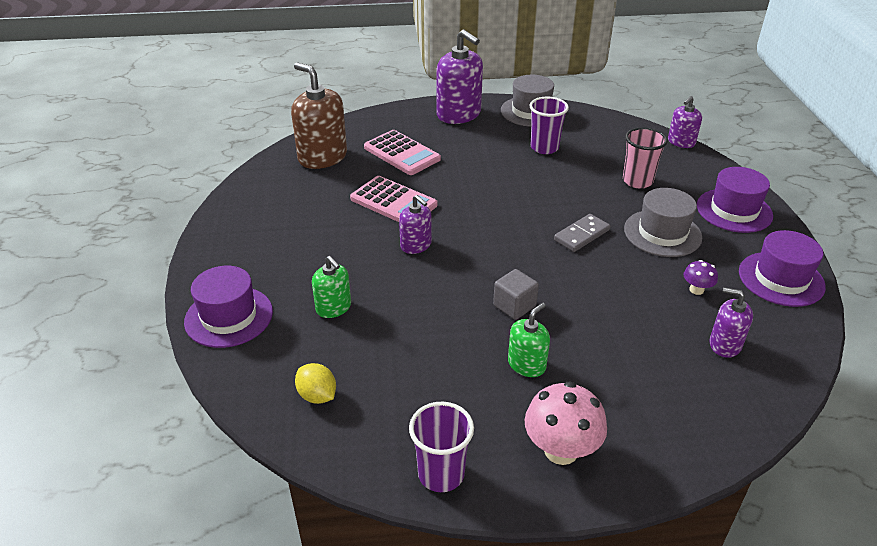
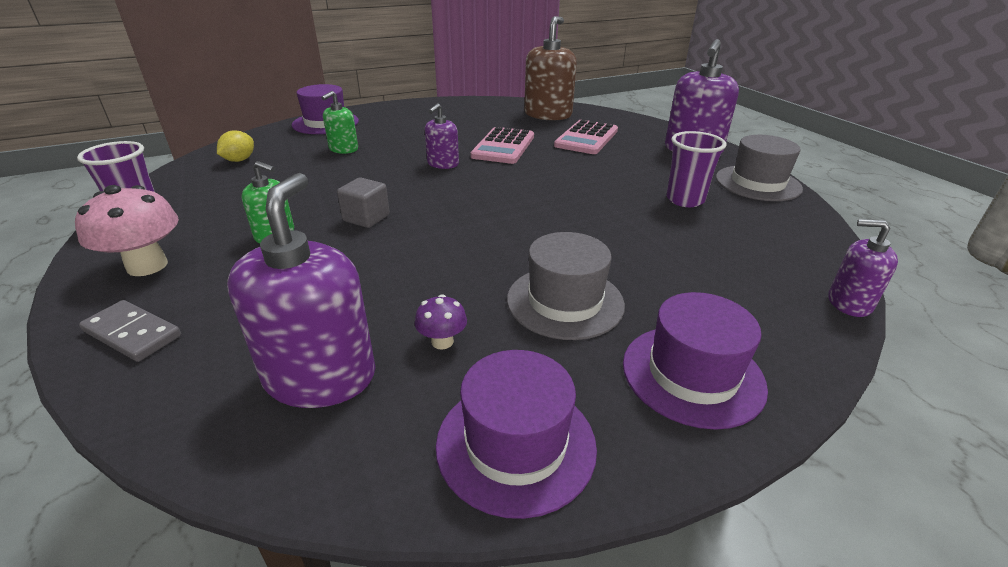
camera: 70 degrees right, 5 degrees down
(581, 235) = (516, 242): grey domino -> grey domino (132, 334)
(637, 181) = (681, 270): pink cup -> none
(725, 344) = (320, 376): purple soap dispenser -> purple soap dispenser, size x1.82

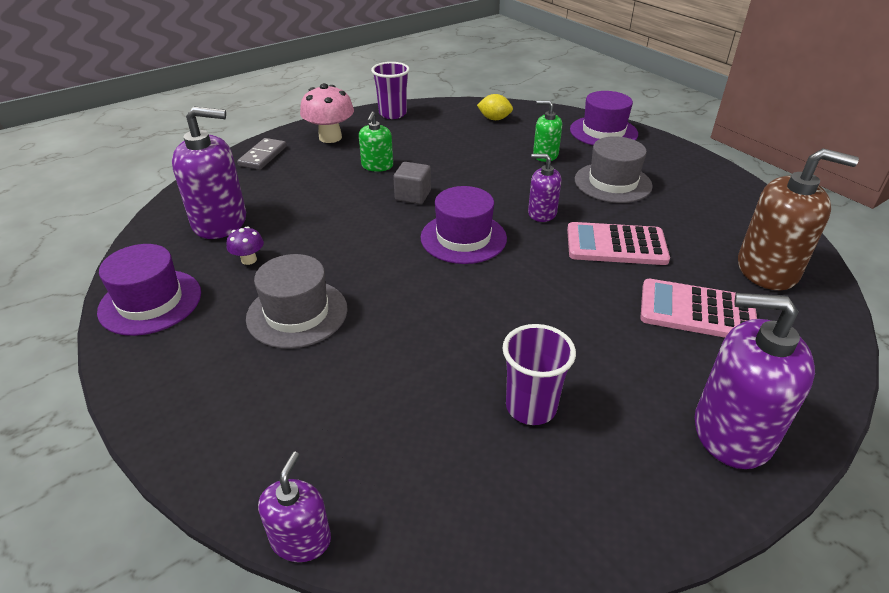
camera: 80 degrees right, 5 degrees up
(692, 374) = (199, 388): purple hat -> purple hat (463, 238)
(757, 183) = (632, 505): grey hat -> grey hat (612, 183)

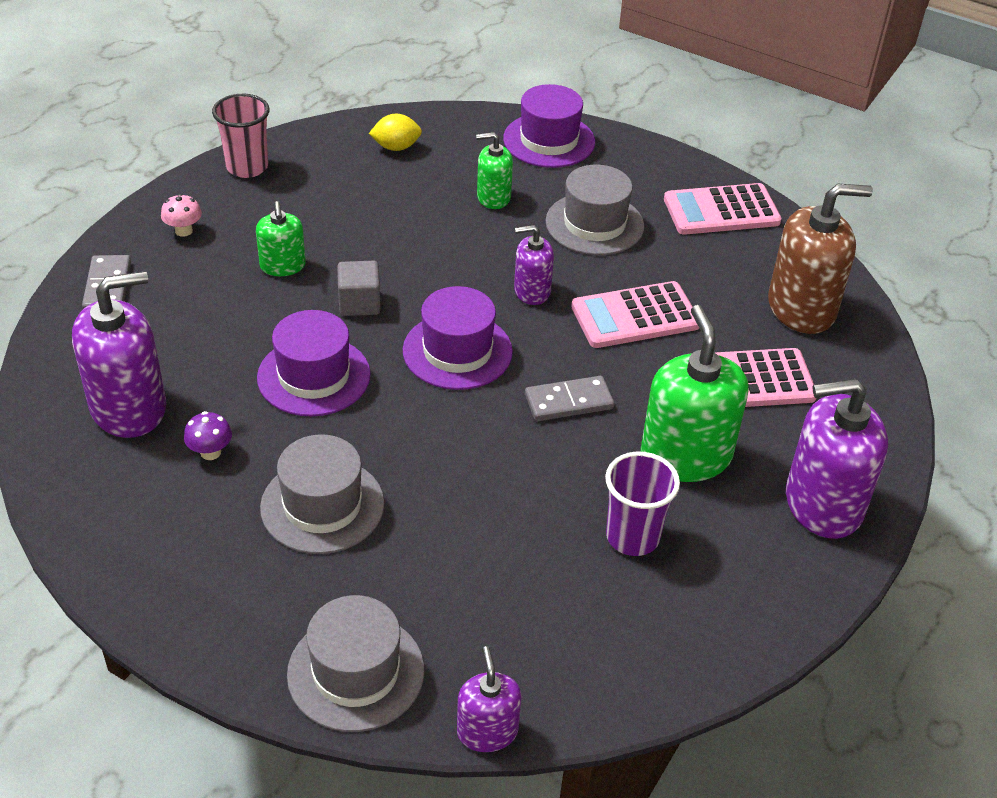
camera: 25 degrees left, 5 degrees up
(150, 302) = (128, 543): purple hat -> purple hat (314, 376)
(230, 446) = (356, 672): none -> grey hat
(330, 137) = (184, 231): pink mushroom -> pink mushroom, size x0.51
(392, 114) = (247, 167): purple cup -> pink cup
(530, 290) = (568, 401): none -> grey domino
(612, 354) = (685, 456): none -> green soap dispenser
(720, 193) = (721, 211): none -> pink calculator

